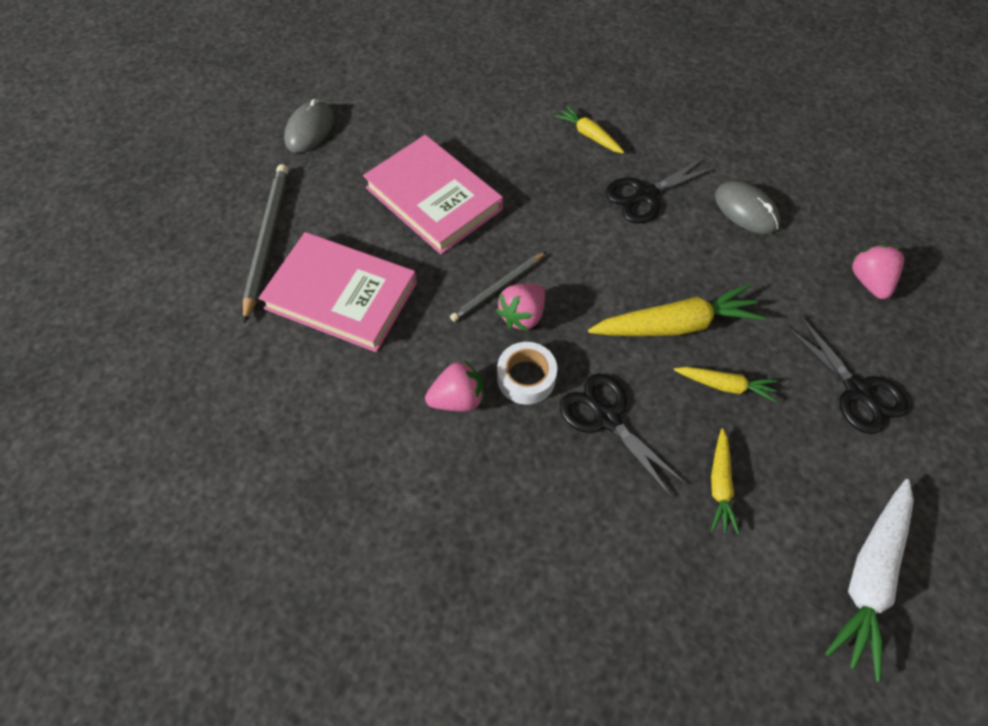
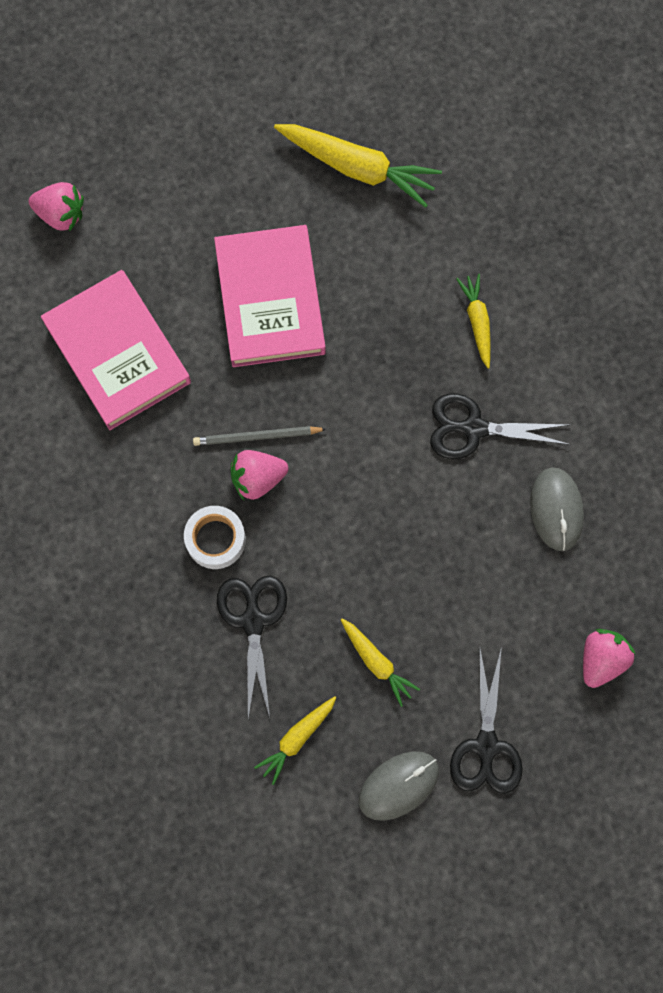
camera: 35 degrees right, 15 degrees up
(267, 240) = (91, 249): grey pencil -> none
(310, 129) = (209, 137): grey mouse -> grey mouse (398, 785)
(457, 399) = (145, 520): pink strawberry -> pink strawberry (61, 214)
(675, 325) = (383, 579): yellow carrot -> yellow carrot (357, 168)
(868, 577) = (347, 886): white carrot -> none

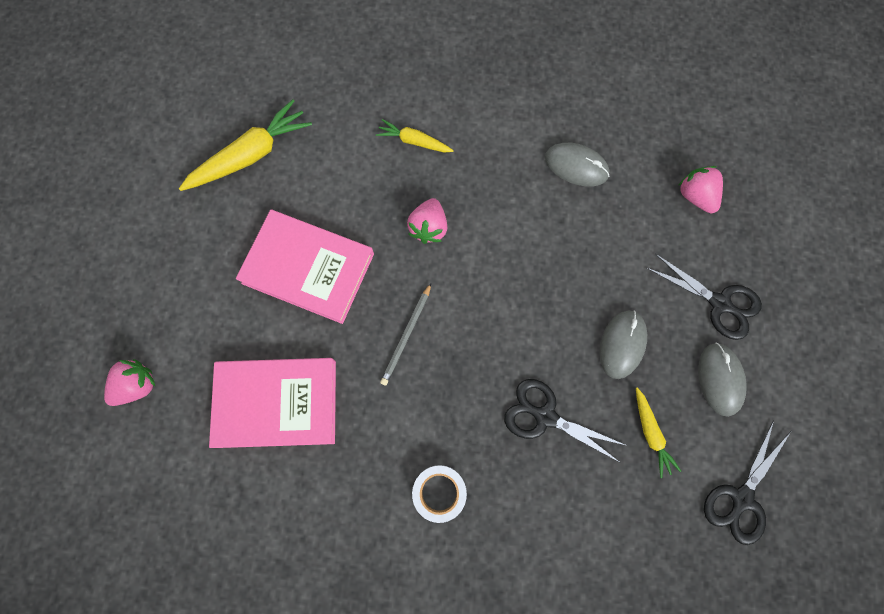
camera: 60 degrees left, 0 degrees up
(215, 539) = (467, 409): white tape -> white tape (439, 492)
(257, 479) = (438, 353): pink strawberry -> pink strawberry (428, 227)
(376, 662) = (622, 344): yellow carrot -> grey mouse
(474, 428) = (488, 185): black scissors -> black scissors (741, 498)

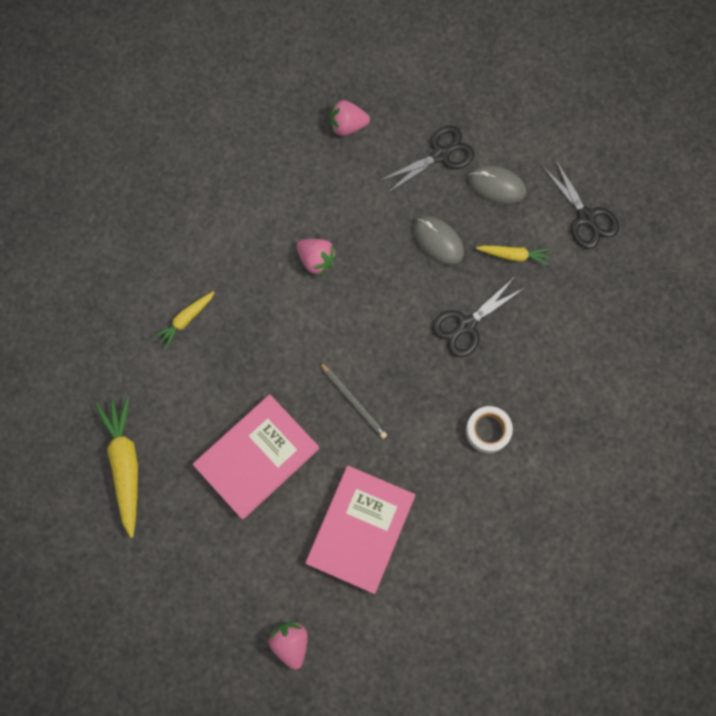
camera: 65 degrees left, 0 degrees up
(428, 227) = (270, 342): pink strawberry -> pink strawberry (316, 260)
(576, 166) = (276, 201): grey mouse -> none

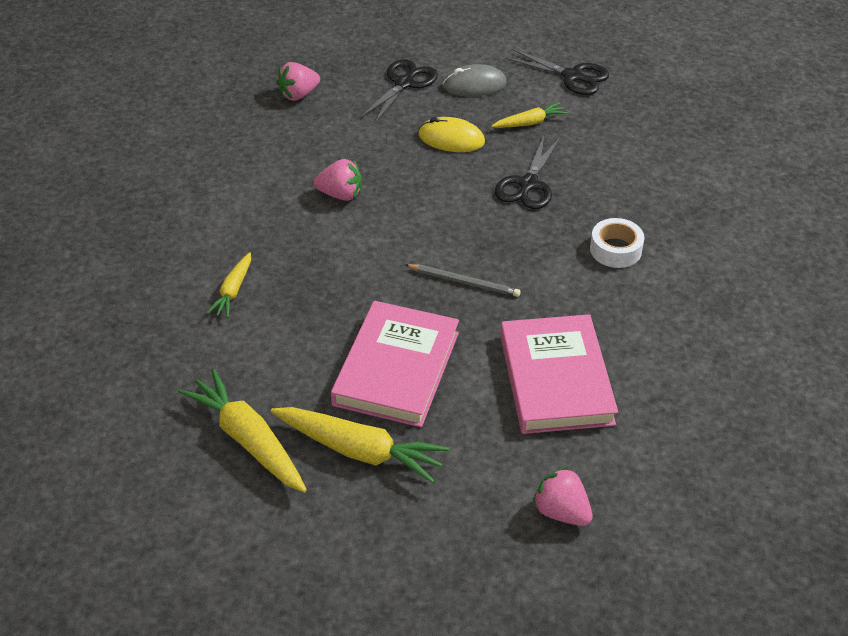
camera: 30 degrees left, 30 degrees down
(191, 516) = (359, 451): none -> yellow carrot
(438, 241) = (451, 139): grey mouse -> yellow mouse

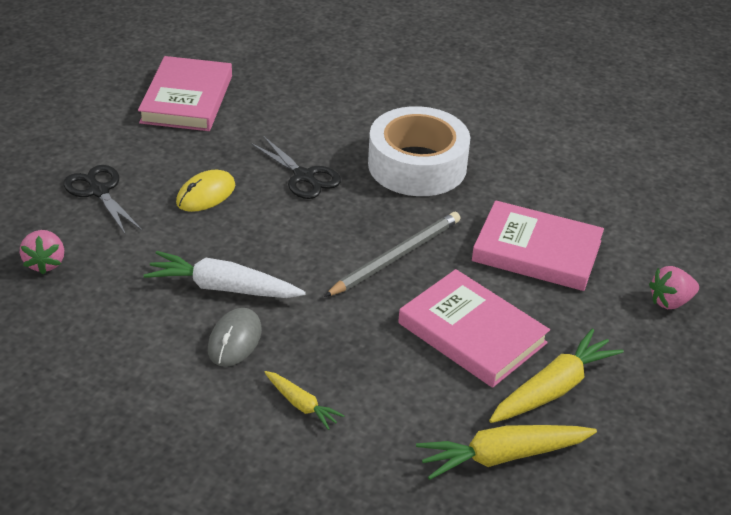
camera: 65 degrees left, 5 degrees down
(340, 194) = (223, 288): pink strawberry -> white carrot
(464, 282) = (396, 257): grey pencil -> grey pencil, size x1.62
(474, 85) = (143, 153): grey mouse -> grey mouse (234, 340)
(530, 123) = (226, 144): yellow carrot -> none
(572, 76) = (186, 99): black scissors -> pink book
(615, 249) = (417, 165): white tape -> white tape, size x2.15

